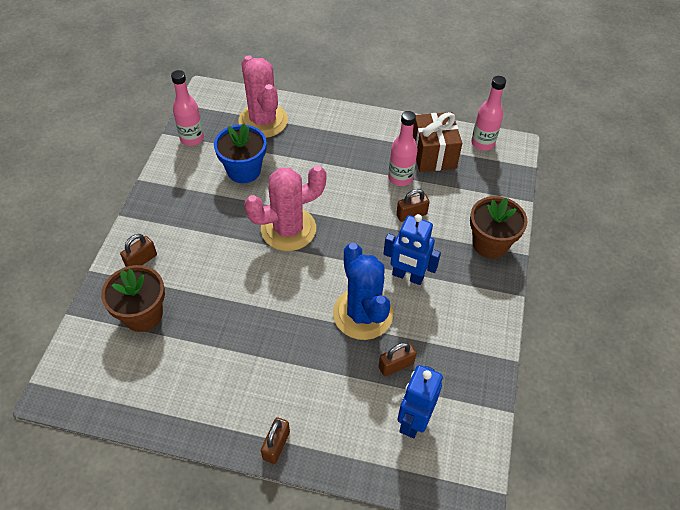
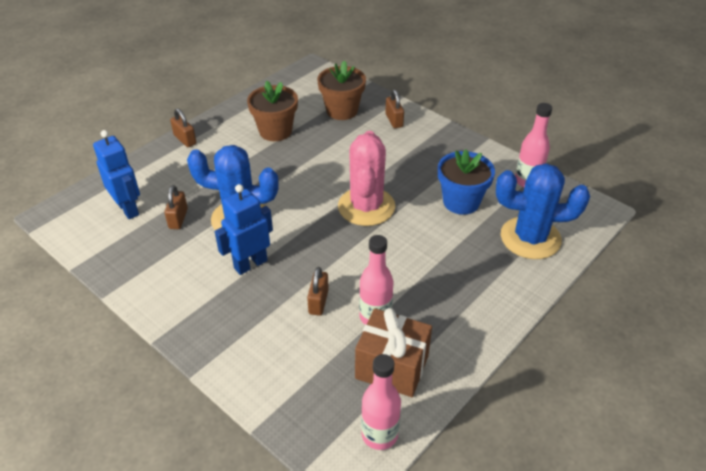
camera: 120 degrees right, 10 degrees down
(263, 121) = (530, 238): pink cactus -> blue cactus
(490, 244) = (231, 350): brown flower pot -> brown flower pot (275, 131)

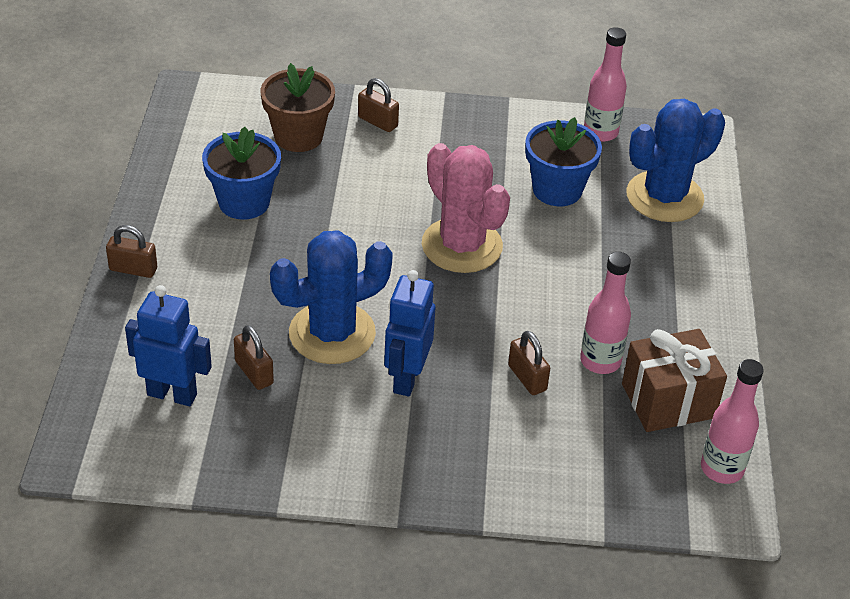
camera: 40 degrees left, 0 degrees up
(275, 131) = (244, 202): brown flower pot -> blue flower pot

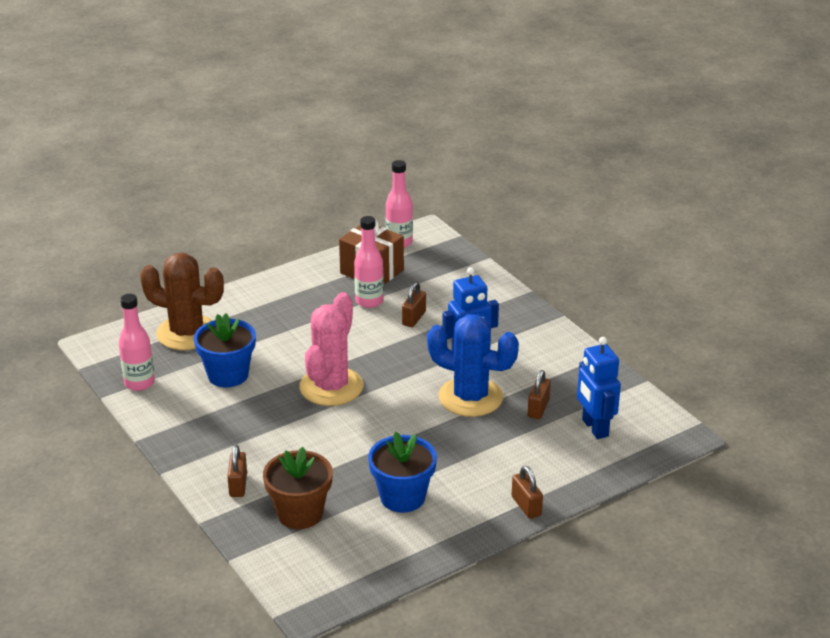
camera: 125 degrees left, 10 degrees down
(664, 197) = (187, 333): blue cactus -> brown cactus

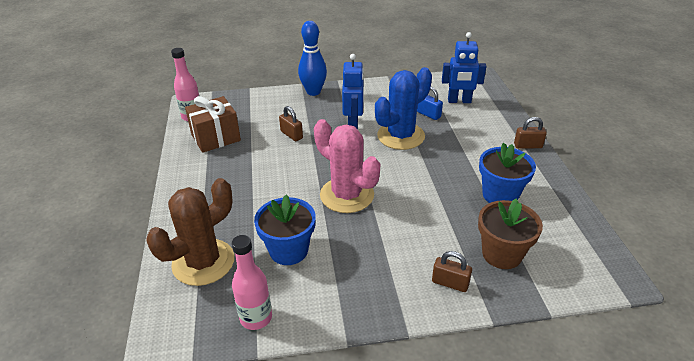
camera: 65 degrees left, 5 degrees up
(369, 301) = (252, 148): pink bottle -> none
(518, 305) = (313, 92): none -> blue bowling pin
(538, 408) = (428, 114): brown padlock -> blue padlock

